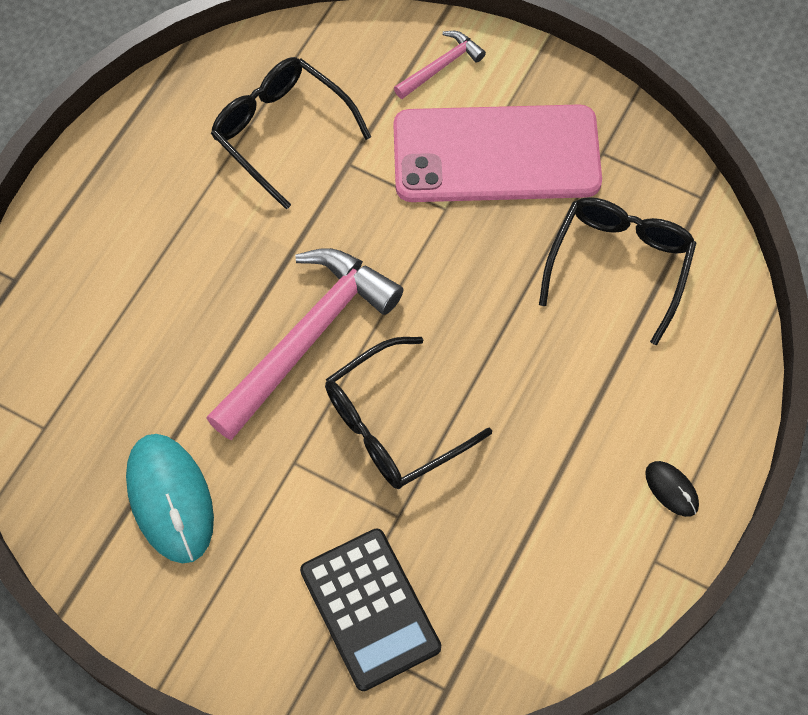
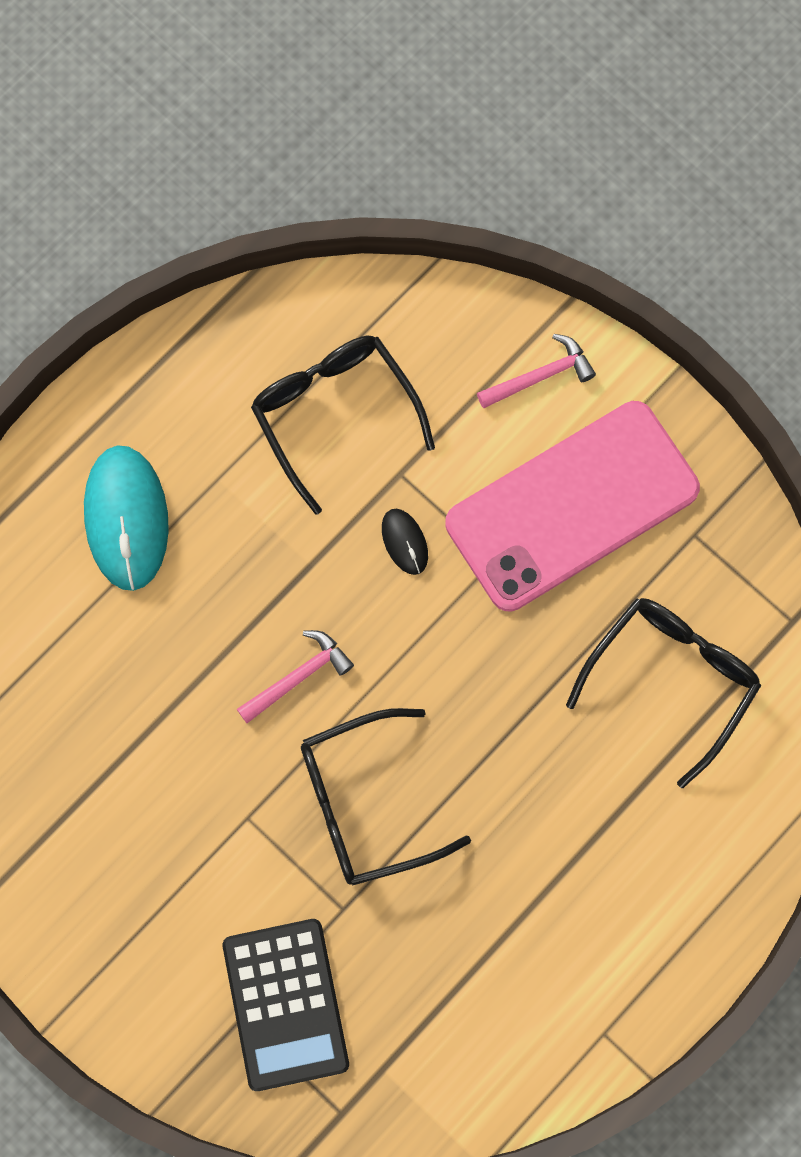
camera: 15 degrees right, 10 degrees up
(170, 499) = (106, 824): turquoise mouse -> turquoise mouse (127, 519)
(306, 338) = (298, 677): pink hammer -> pink hammer, size x0.47
(496, 154) = (572, 506): pink phone -> pink phone turned 45 degrees counterclockwise
(671, 489) = (647, 959): black mouse -> black mouse (404, 542)

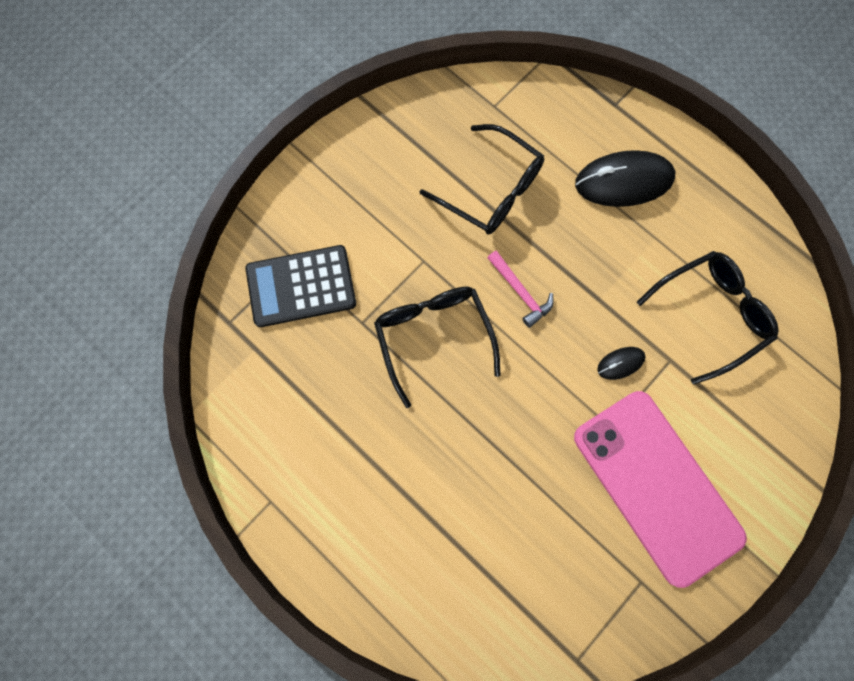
camera: 90 degrees right, 0 degrees up
(127, 519) = (623, 181): turquoise mouse -> black mouse
(540, 376) = (756, 463): pink hammer -> none
(671, 679) = (527, 560): black glasses -> black glasses (491, 190)

